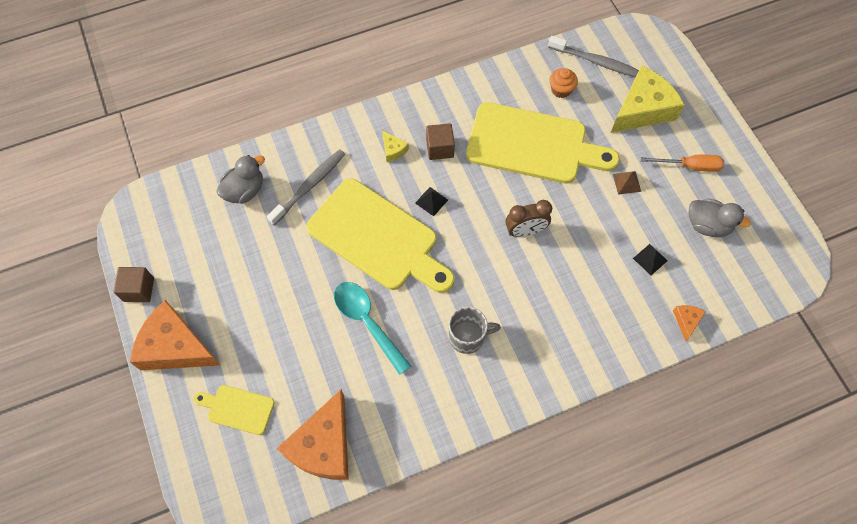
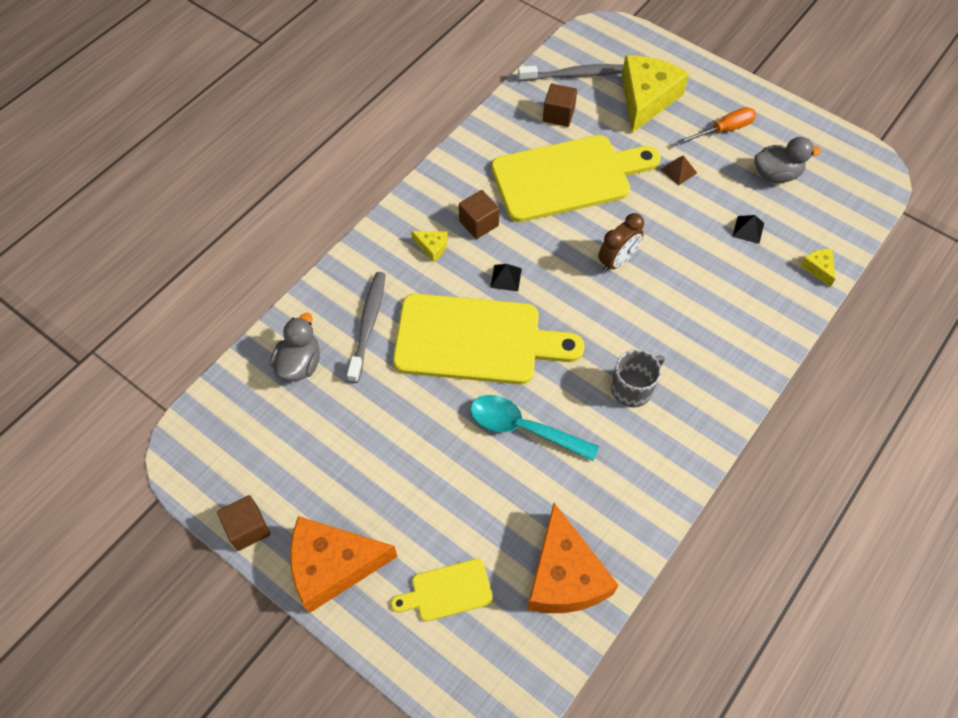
camera: 30 degrees left, 5 degrees down
(561, 90) = (558, 115): orange cupcake -> brown cube
(686, 321) = (818, 268): orange cheese -> yellow cheese

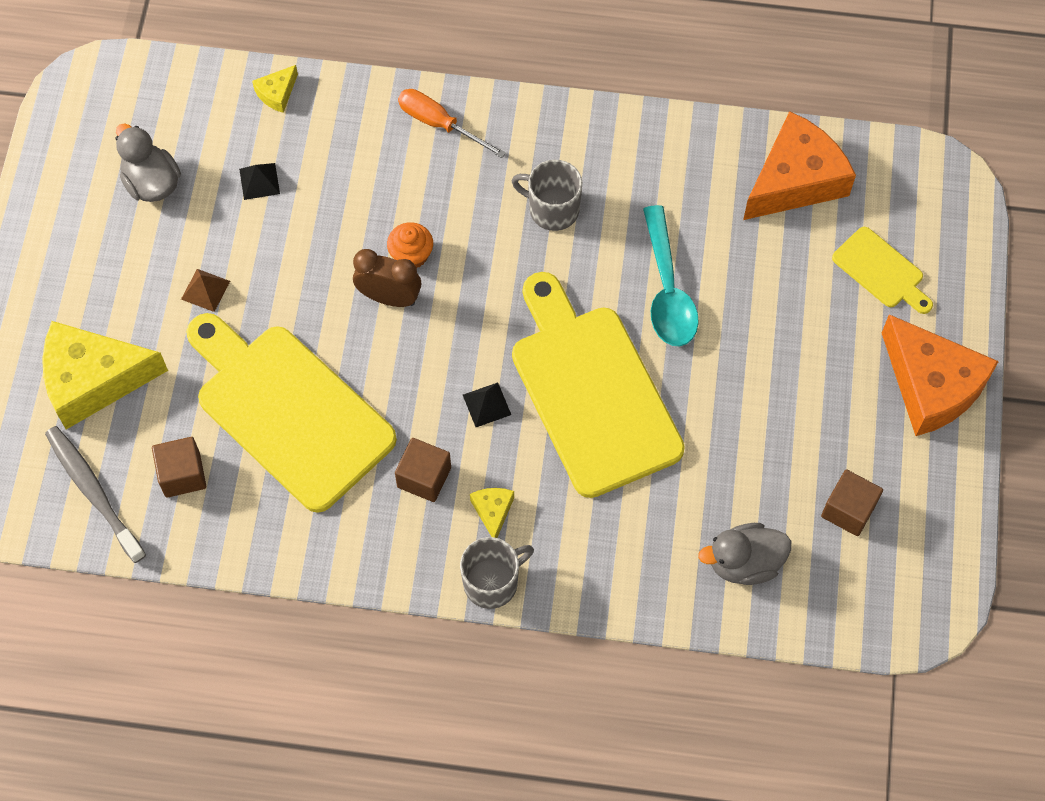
camera: 120 degrees left, 5 degrees up
(248, 528) = (955, 490): brown cube -> brown cube (848, 510)
(368, 325) = (646, 519): grey toothbrush -> none
(388, 226) = (492, 582): none -> grey mug
(642, 287) = (411, 255): none -> orange cupcake
(724, 130) = (104, 266): orange screwdriver -> orange screwdriver (439, 124)

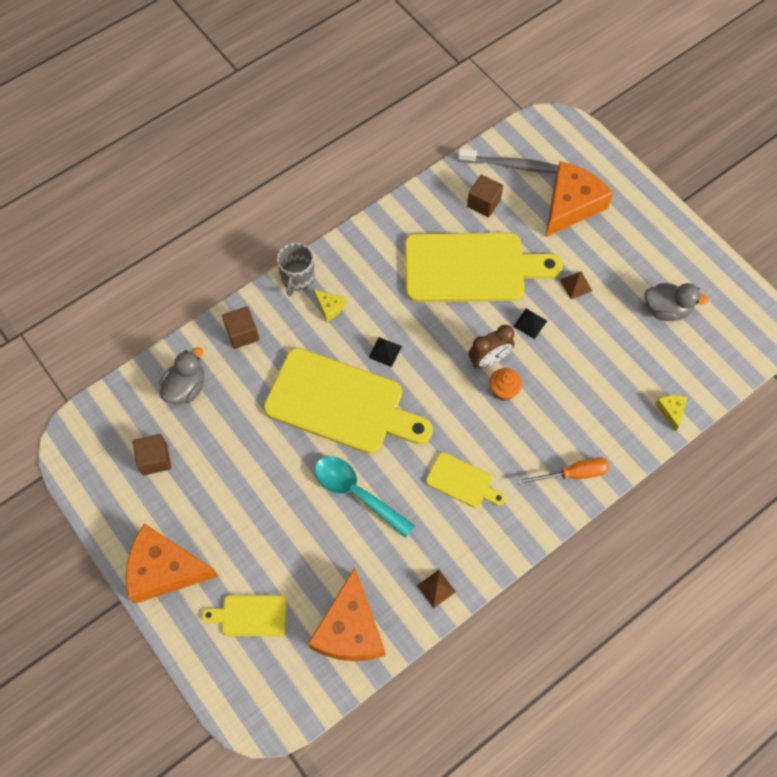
camera: 135 degrees right, 0 degrees up
(93, 380) = (571, 205): yellow cheese -> orange cheese
(259, 181) = (619, 358): black pyramid -> black pyramid (530, 323)
(424, 477) = (377, 294): brown cube -> brown cube (242, 333)
(552, 209) = (462, 482): grey mug -> yellow cutting board
(679, 144) = (436, 588): none -> brown pyramid

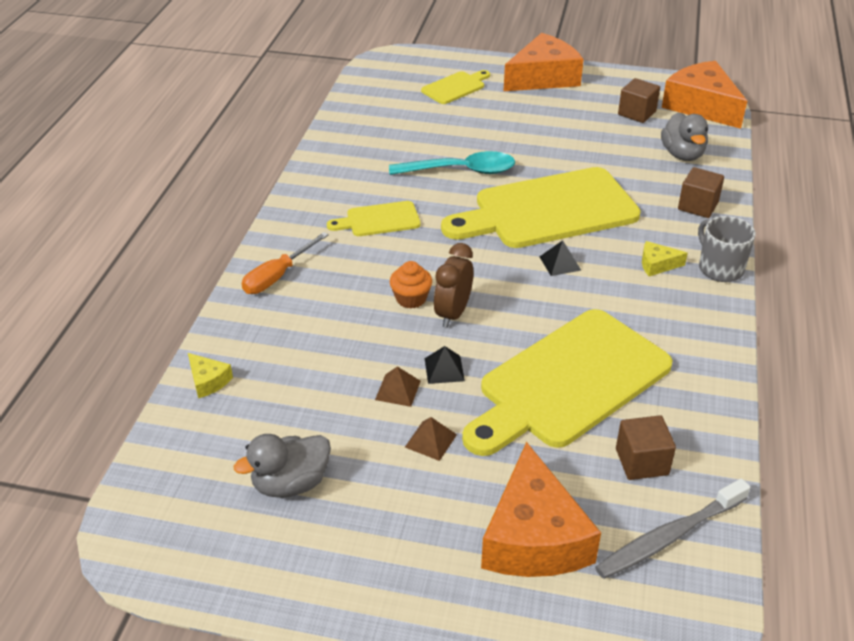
camera: 140 degrees right, 25 degrees down
(350, 629) = (376, 112): orange cheese -> orange cheese (701, 106)
(436, 588) = (333, 157): brown pyramid -> brown pyramid (398, 390)

